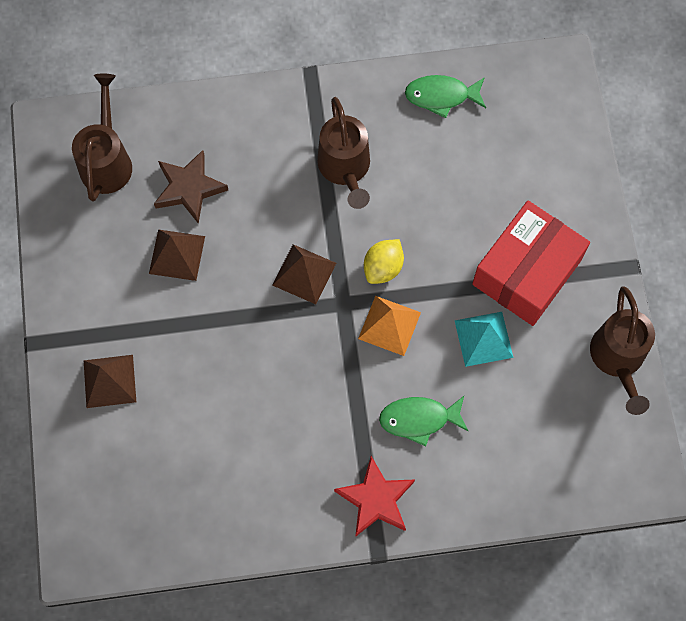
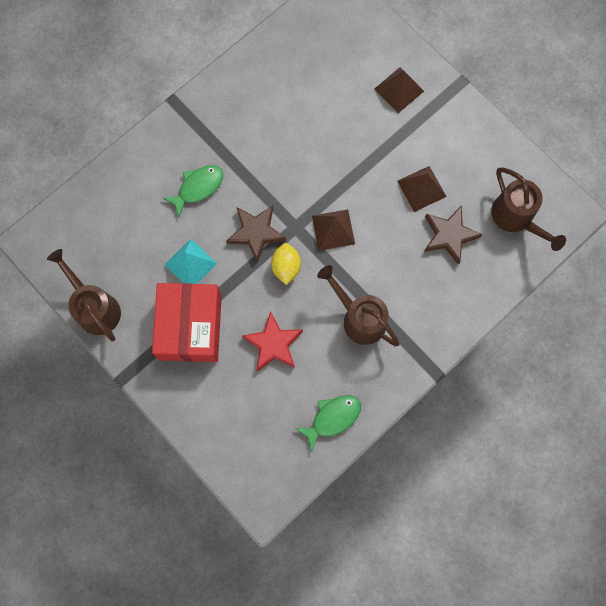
camera: 145 degrees right, 5 degrees up
(375, 499) = (192, 126): red star -> red star (273, 344)
(389, 325) = (256, 233): orange pyramid -> brown star

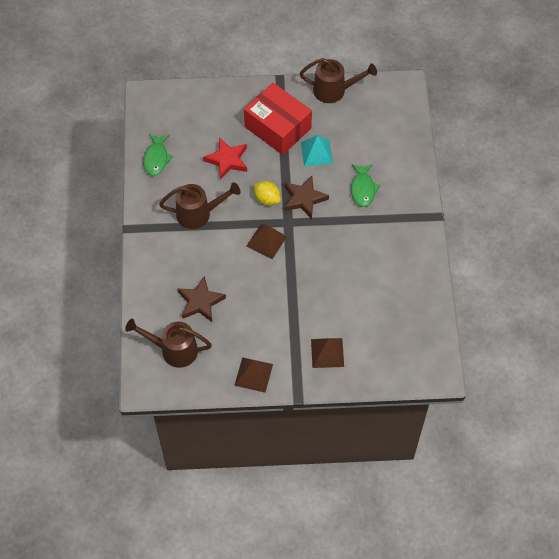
camera: 130 degrees right, 15 degrees down
(421, 188) = (246, 311): brown pyramid -> brown pyramid (253, 374)

